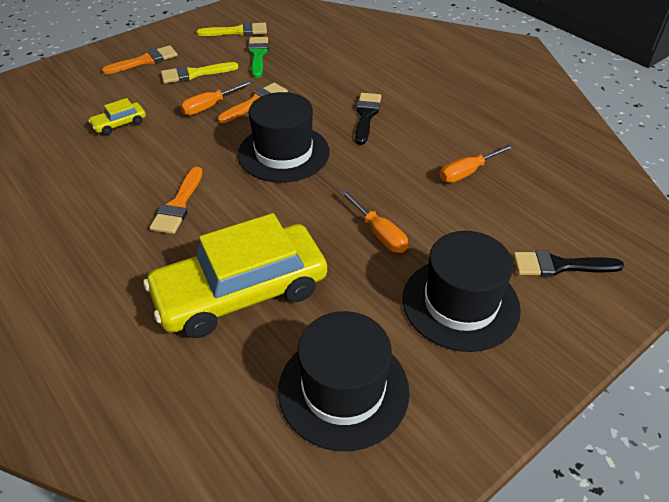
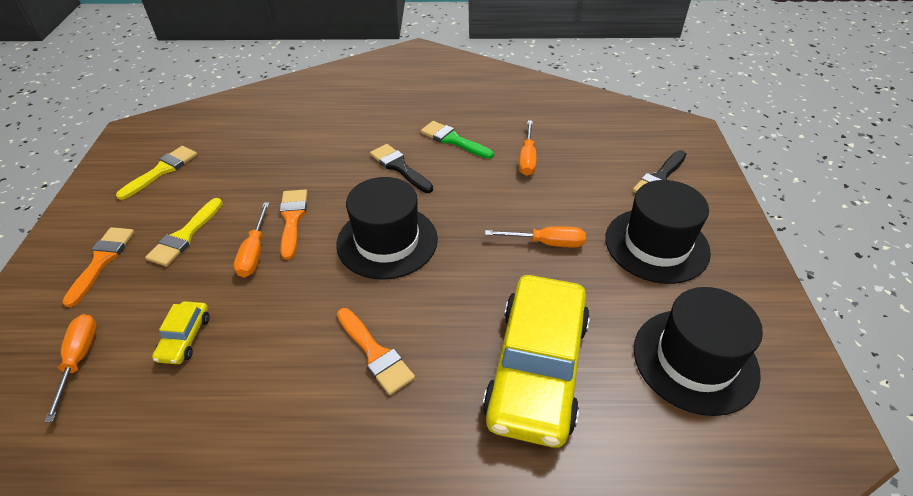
camera: 50 degrees left, 0 degrees up
(72, 100) = (79, 360): none -> orange screwdriver
(258, 55) = (222, 179): green brush -> green brush (453, 140)

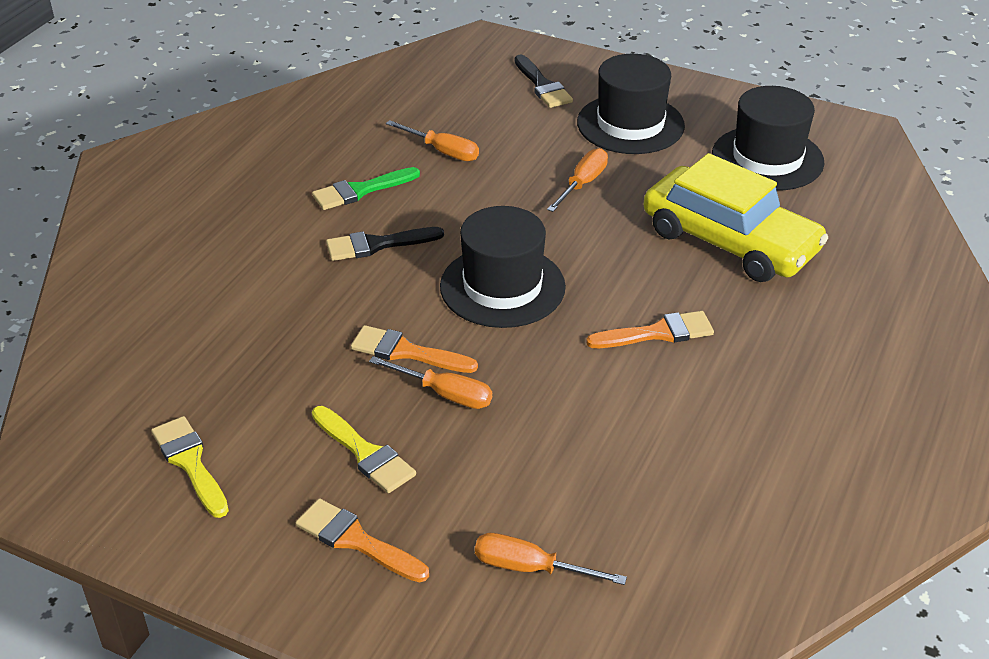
camera: 65 degrees left, 5 degrees down
(185, 338) = (550, 471): yellow car -> none

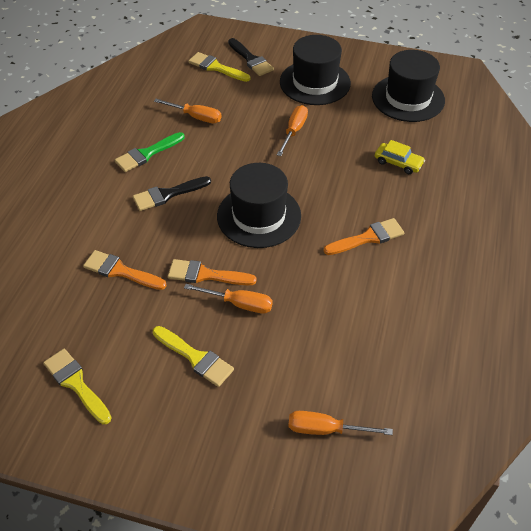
camera: 10 degrees left, 10 degrees up
(356, 540) = (204, 427): orange brush -> orange brush (120, 271)
(488, 91) = (216, 67): none -> yellow brush
(729, 241) = (398, 163): yellow car -> yellow car, size x0.41

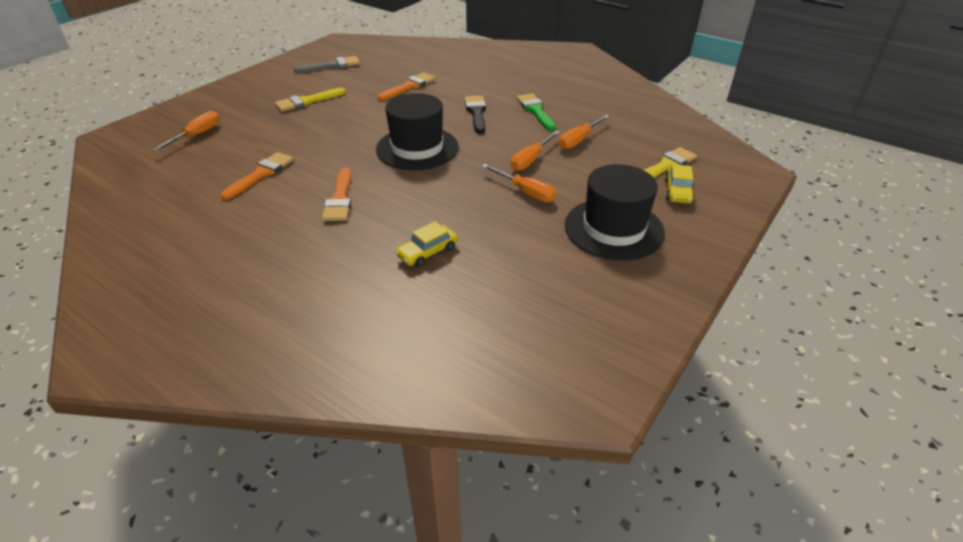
camera: 110 degrees right, 10 degrees down
(76, 383) = (332, 66): yellow brush -> grey brush
(206, 275) = (374, 115): orange brush -> orange brush (261, 174)
(239, 304) = (334, 123): orange screwdriver -> orange screwdriver (530, 160)
(251, 59) = (678, 191): black brush -> yellow car
(408, 98) = (547, 303): black hat -> none

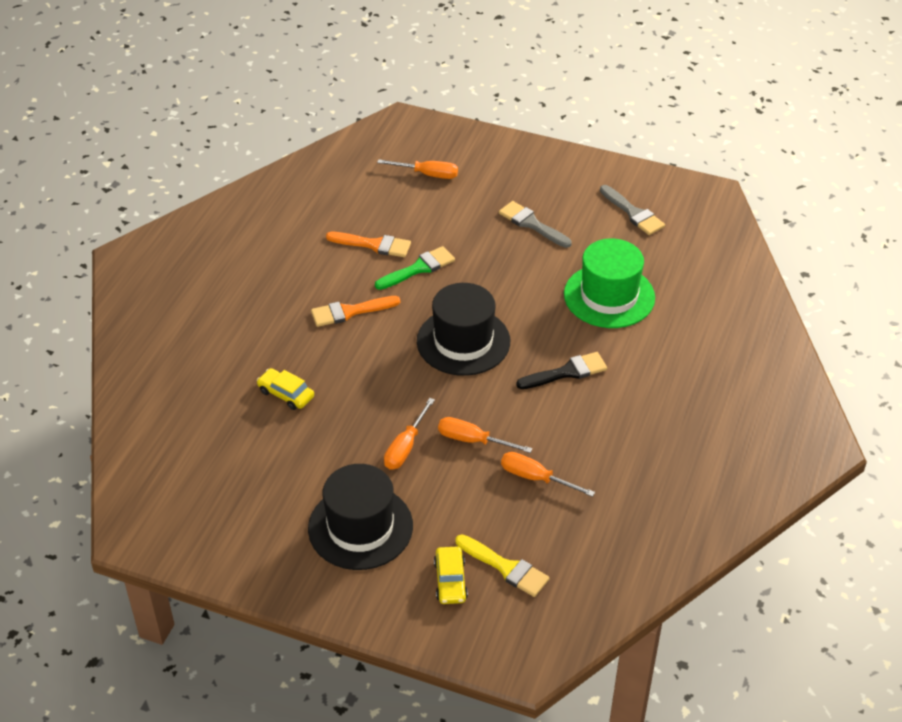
camera: 75 degrees right, 5 degrees up
(307, 101) = (532, 224): yellow brush -> grey brush
(409, 86) = (609, 296): orange brush -> green hat
(535, 110) = (596, 426): green brush -> green brush (418, 268)
(678, 191) = (450, 580): yellow car -> yellow car turned 90 degrees counterclockwise

